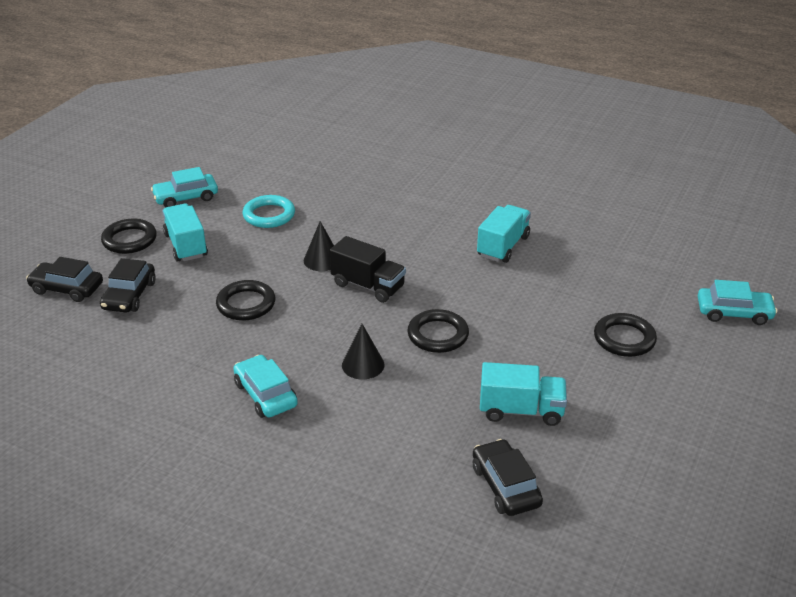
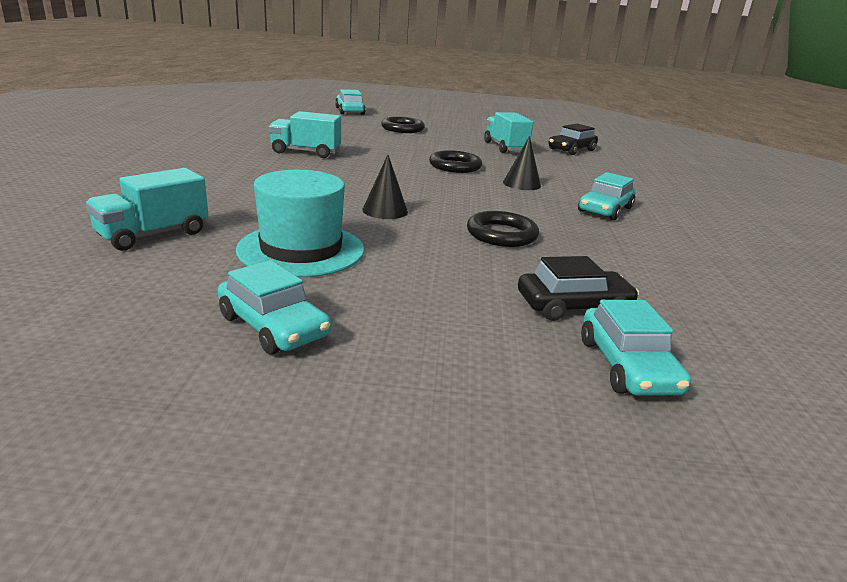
camera: 115 degrees left, 10 degrees down
(67, 288) = (627, 366): black car -> turquoise car
(129, 240) = (448, 347): black ring -> none
(186, 245) = (422, 292): turquoise truck -> turquoise truck (153, 235)
(269, 215) = (301, 249): turquoise ring -> turquoise hat
(368, 286) = (412, 189): black truck -> none

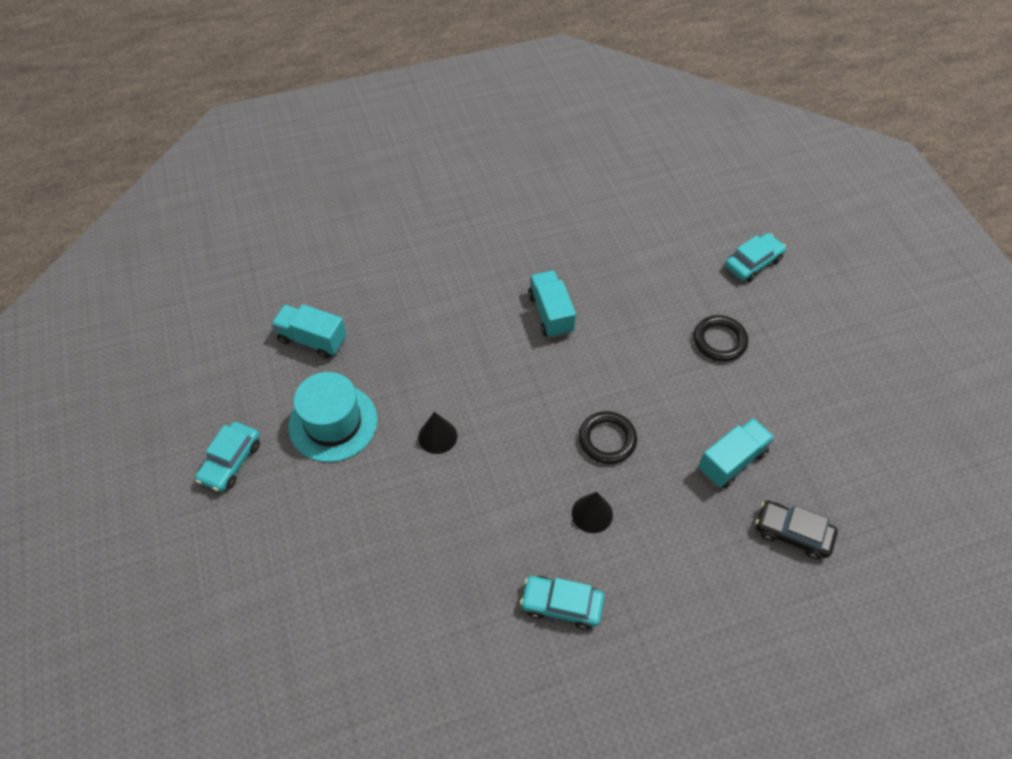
camera: 70 degrees right, 30 degrees up
(501, 234) = (436, 533): black ring -> none
(573, 306) = (328, 610): black car -> none
(627, 366) = (261, 653): turquoise car -> none

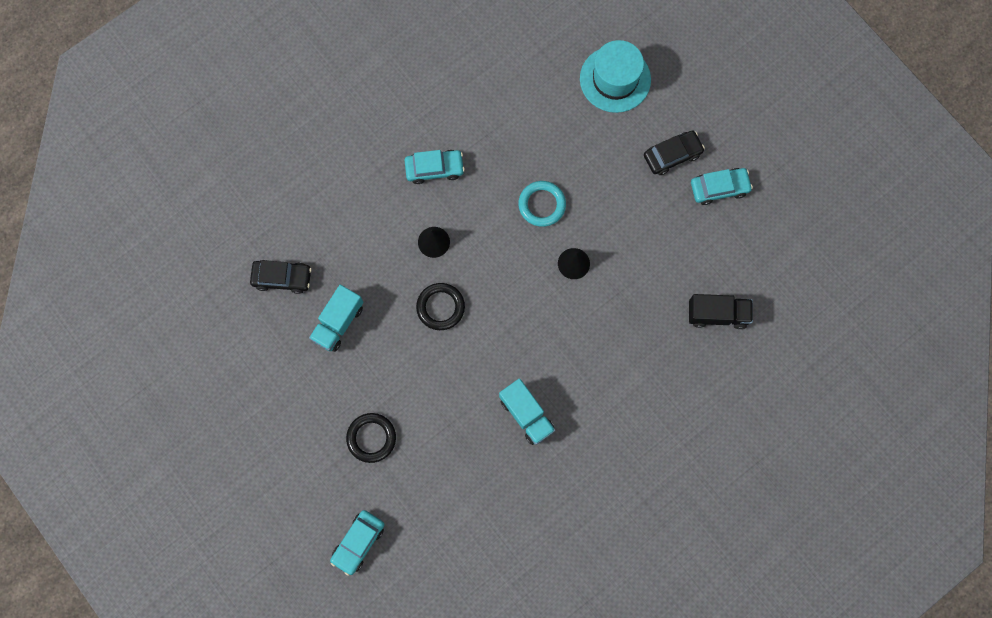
camera: 160 degrees right, 20 degrees up
(231, 461) = (719, 188): turquoise car -> turquoise car turned 75 degrees clockwise
(261, 517) = (672, 155): none -> black car
(312, 340) = (717, 314): turquoise truck -> black truck
(333, 423) = (660, 246): turquoise hat -> turquoise hat (615, 79)
(444, 513) = (542, 205): none -> turquoise ring

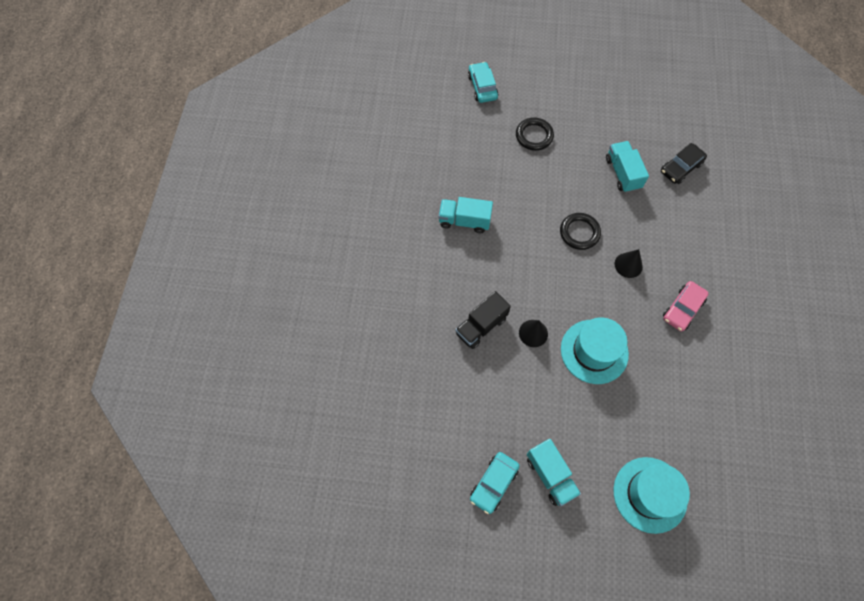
camera: 135 degrees right, 10 degrees down
(434, 168) = (682, 309): turquoise car -> pink car
(542, 205) = (594, 351): turquoise ring -> turquoise hat
(672, 155) = (550, 475): black car -> turquoise truck
(717, 314) = (408, 389): black truck -> black truck (481, 326)

